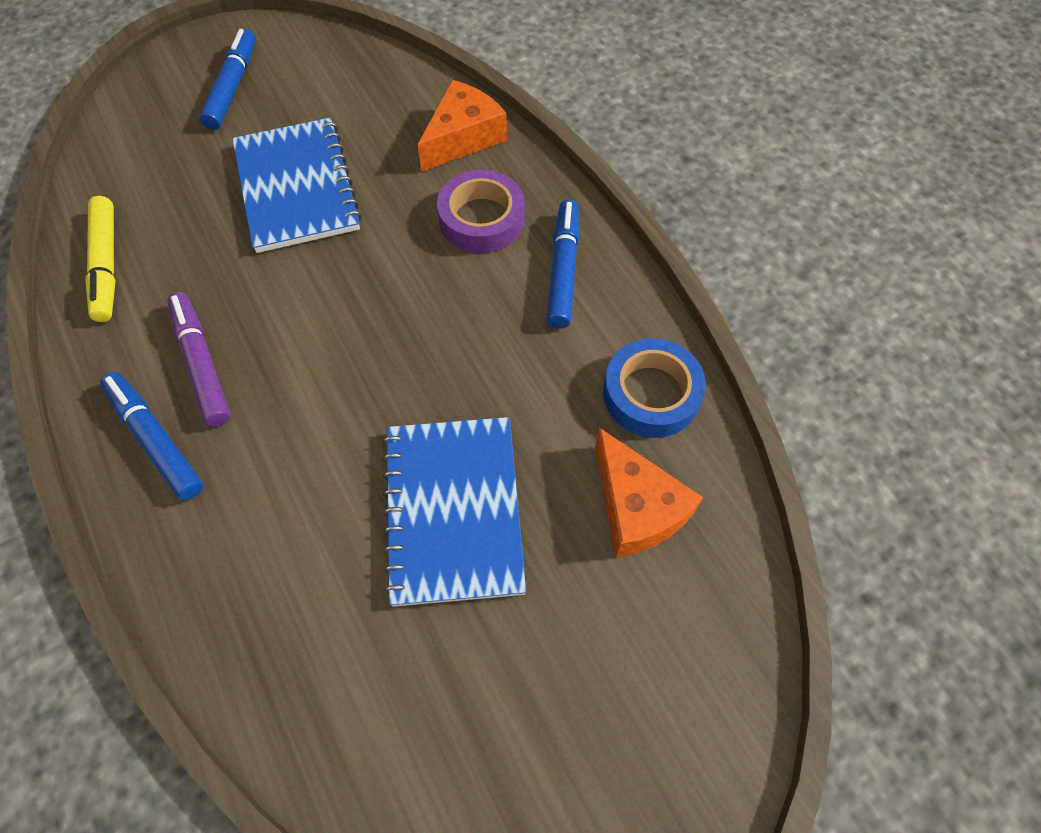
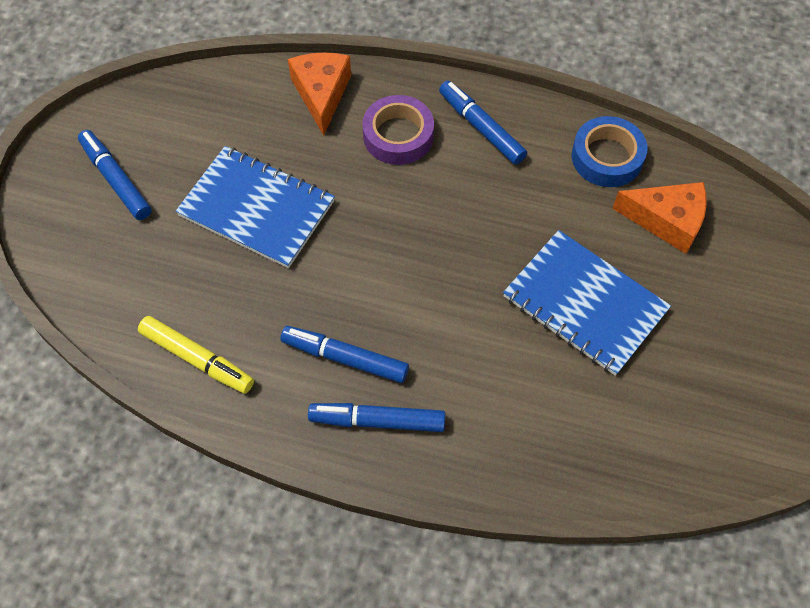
camera: 45 degrees left, 0 degrees up
(202, 364) = (345, 358): purple marker -> blue marker

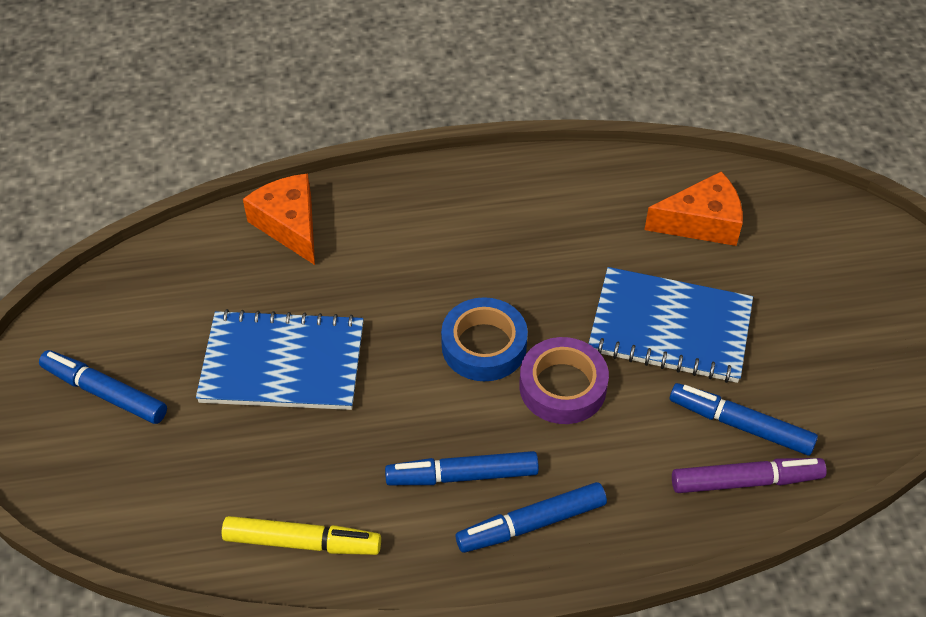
camera: 25 degrees left, 10 degrees down
(398, 135) = (393, 237): purple tape -> purple tape (562, 387)
(481, 128) = (474, 200): blue marker -> blue marker (740, 425)
(573, 462) = (745, 481): none -> purple marker
(607, 157) = (612, 185): blue tape -> blue tape (484, 346)

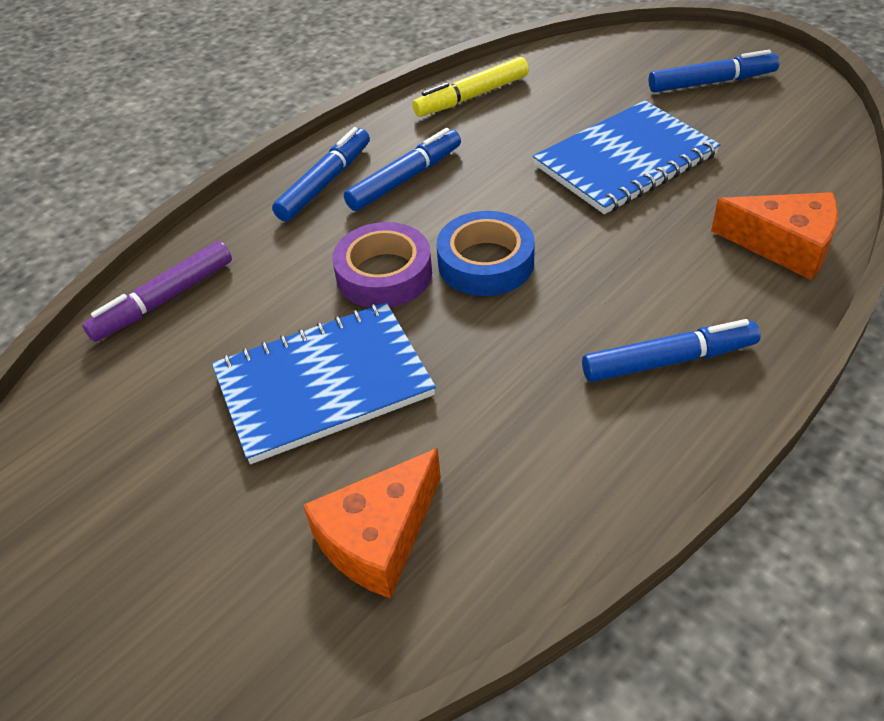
camera: 145 degrees right, 5 degrees down
(740, 425) = (193, 339): blue marker -> blue marker (668, 361)

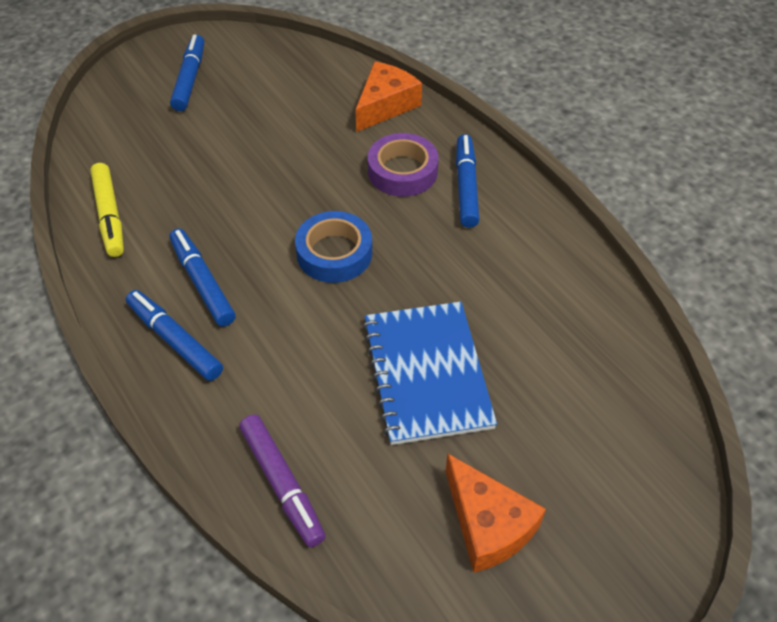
camera: 80 degrees left, 5 degrees up
(378, 538) = (572, 361): orange cheese -> orange cheese (488, 524)
(384, 274) = (319, 317): purple tape -> purple tape (402, 171)
(625, 160) = (257, 149): blue notebook -> none

